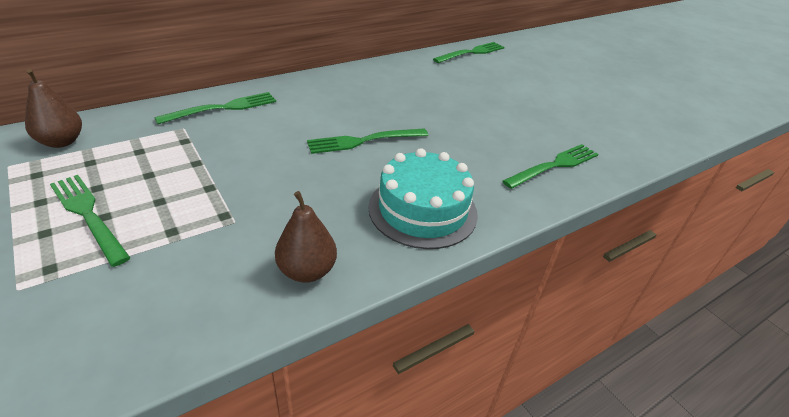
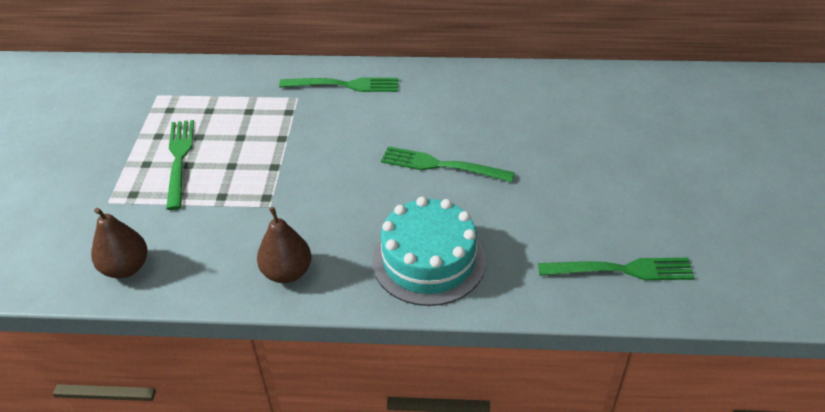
camera: 40 degrees right, 5 degrees up
(61, 142) = (202, 83): brown pear -> brown pear (126, 268)
(471, 52) = (686, 83): green fork -> none

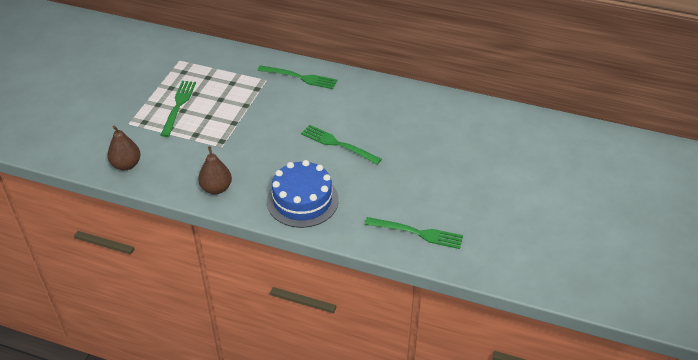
camera: 15 degrees right, 0 degrees up
(429, 260) = (302, 200): turquoise cake -> blue cake

